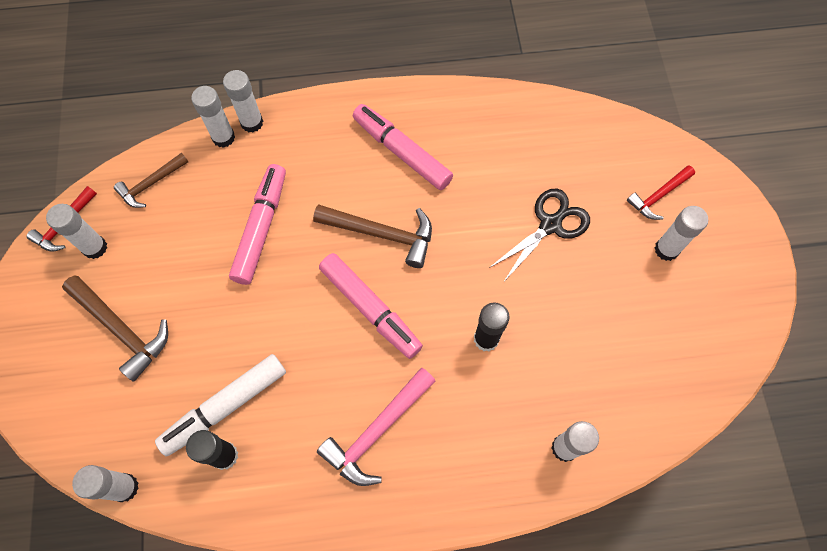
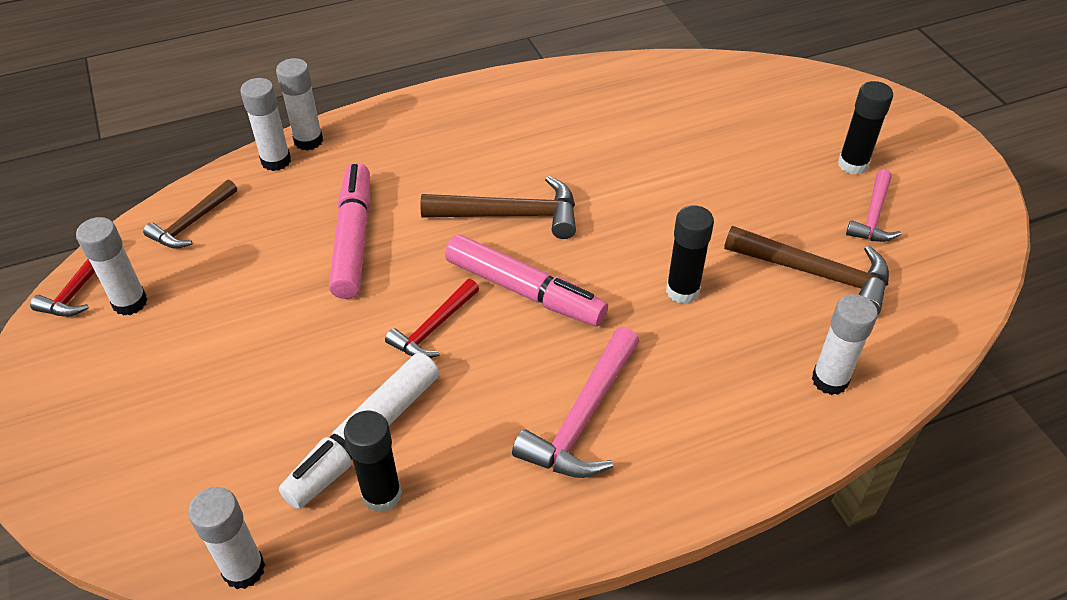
camera: 15 degrees left, 20 degrees down
(121, 329) = (191, 383): brown hammer -> brown hammer (816, 274)
(402, 152) = (505, 135): pink marker -> none
(550, 225) = (710, 168): black scissors -> none
(658, 196) = (819, 120): red hammer -> red hammer (434, 328)
(661, 305) = (873, 216): none -> pink hammer
(666, 249) = (852, 164): white glue stick -> black glue stick

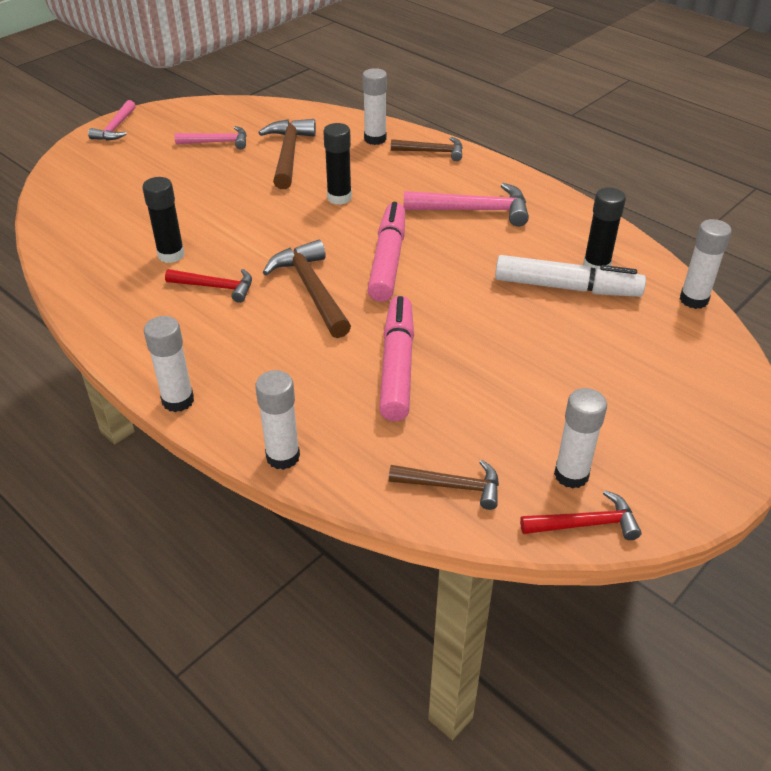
camera: 115 degrees left, 5 degrees down
(276, 161) = (327, 467): white glue stick -> white glue stick (178, 400)
(353, 239) = (397, 366): pink marker -> pink marker turned 120 degrees clockwise
(434, 328) = (454, 290): red hammer -> red hammer (216, 287)
(765, 435) = (432, 152): none -> brown hammer
(852, 164) = (163, 155): black glue stick -> black glue stick (171, 255)
(940, 139) = (116, 128): none -> pink hammer

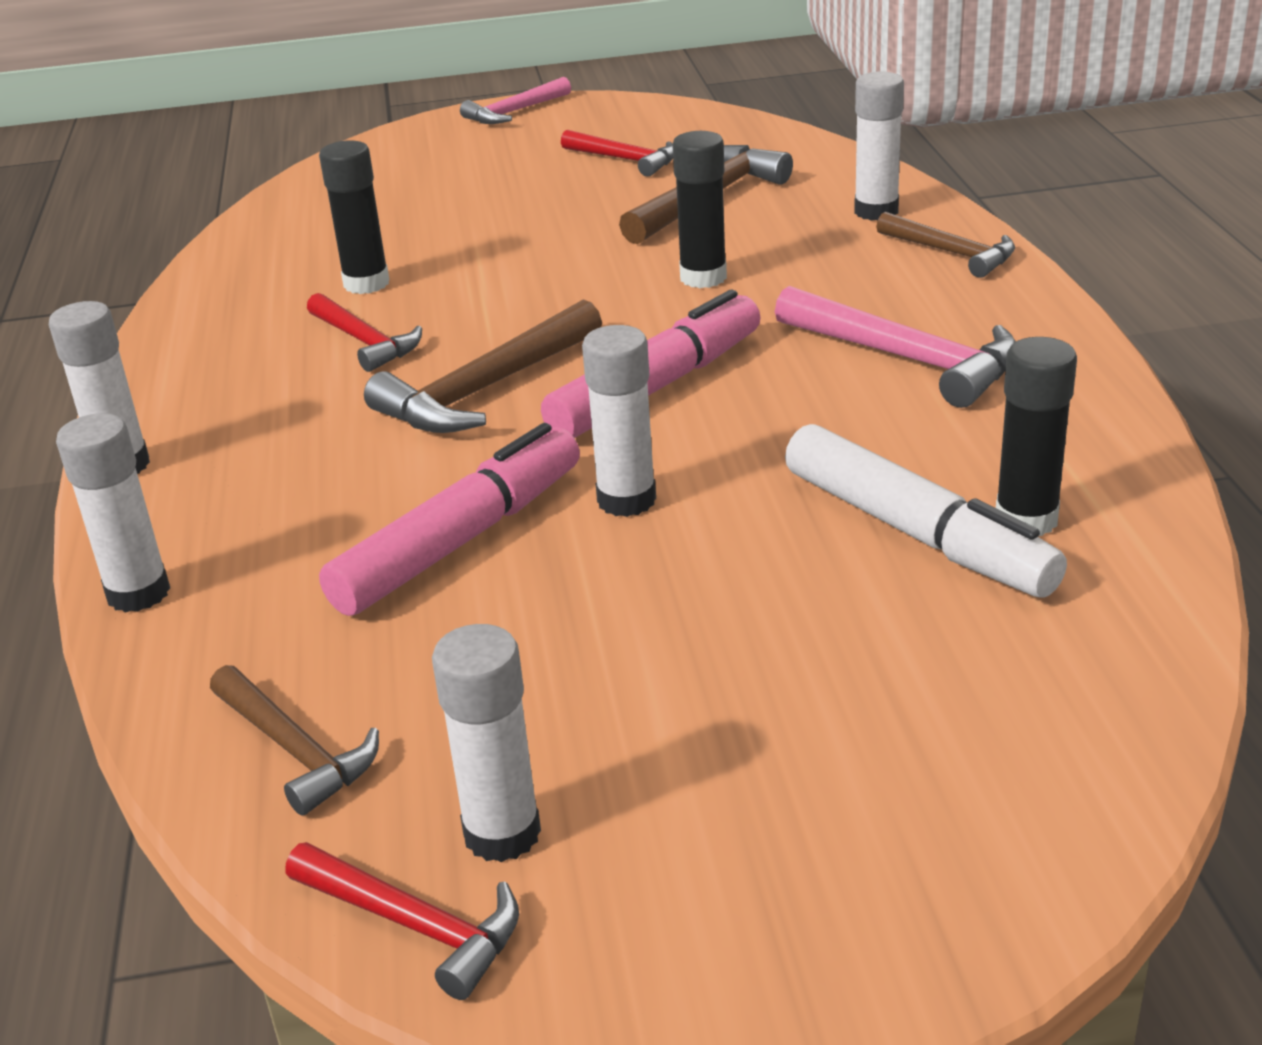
camera: 40 degrees right, 10 degrees down
(217, 142) = (625, 160): pink hammer -> red hammer
(311, 290) = (486, 389): brown hammer -> brown hammer turned 150 degrees counterclockwise
(693, 300) = (1165, 651): white glue stick -> white glue stick (626, 500)

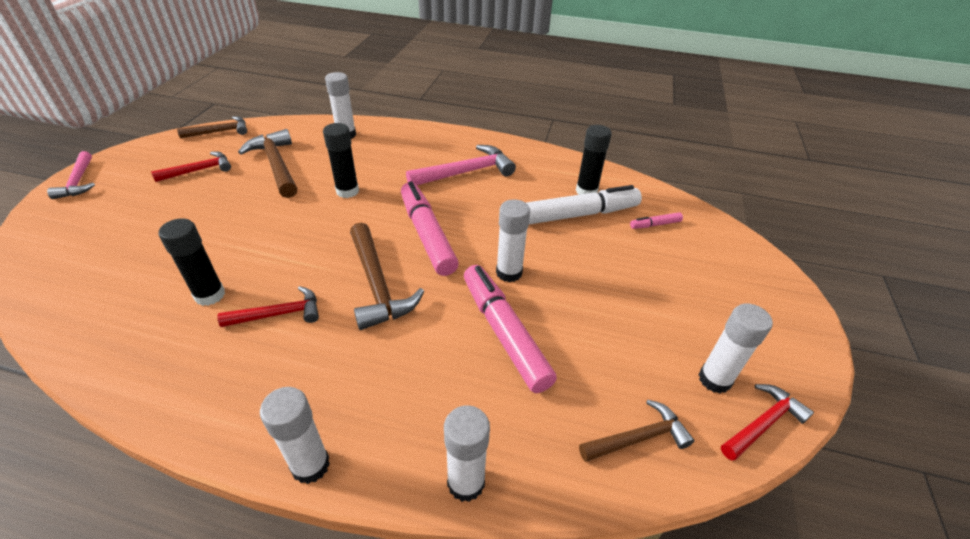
camera: 70 degrees left, 10 degrees up
(951, 253) = (400, 134): brown hammer -> brown hammer (220, 132)
(1000, 652) = (655, 225): none -> pink marker

